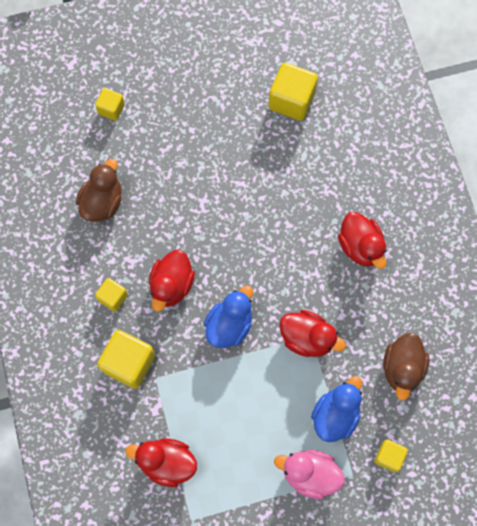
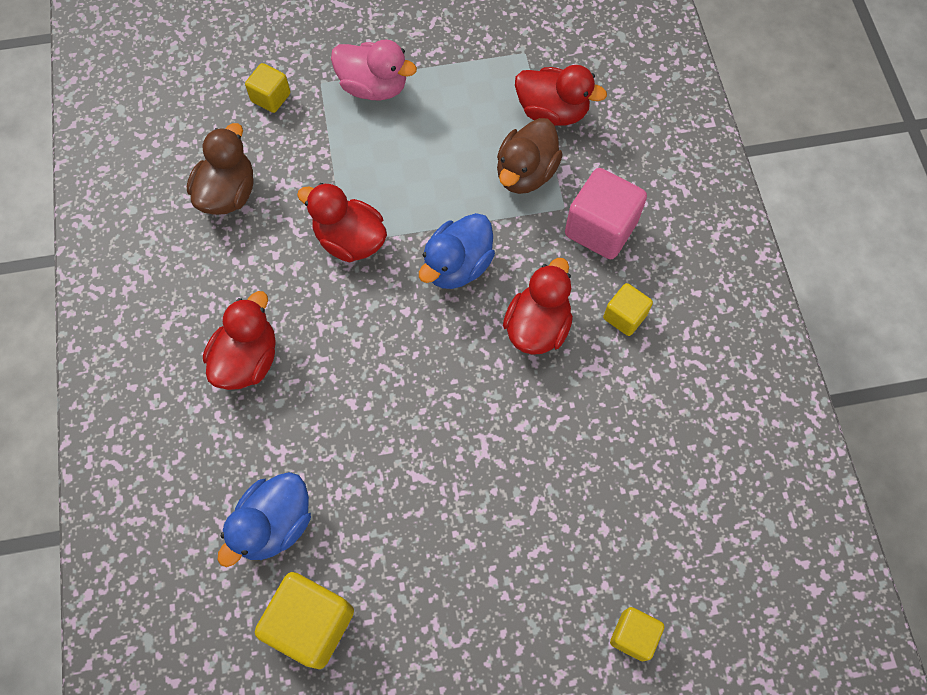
camera: 175 degrees left, 5 degrees down
(102, 202) = (644, 463): brown duck -> brown duck (525, 173)
(129, 363) = (600, 228): yellow cube -> pink cube
(335, 415) = (329, 147): blue duck -> blue duck (274, 524)
(360, 246) = (247, 359): red duck -> red duck turned 45 degrees clockwise

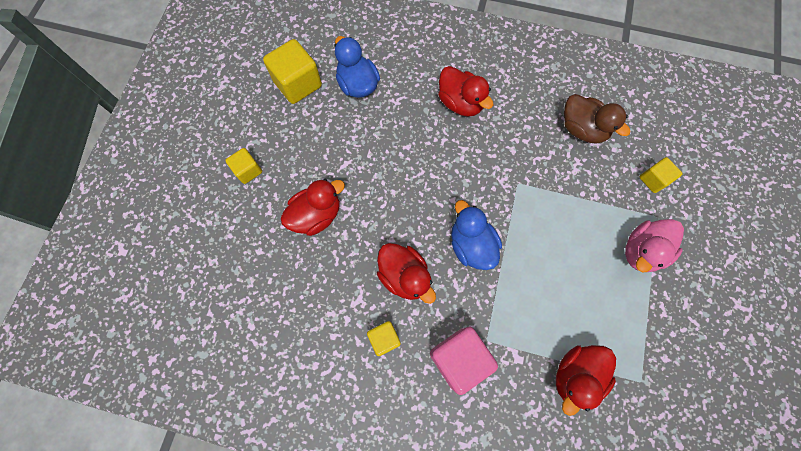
camera: 115 degrees right, 5 degrees up
(350, 240) = (518, 187): red duck -> red duck (316, 215)
(525, 173) = (527, 326): brown duck -> none
(633, 635) = (195, 237): yellow cube -> yellow cube (248, 170)

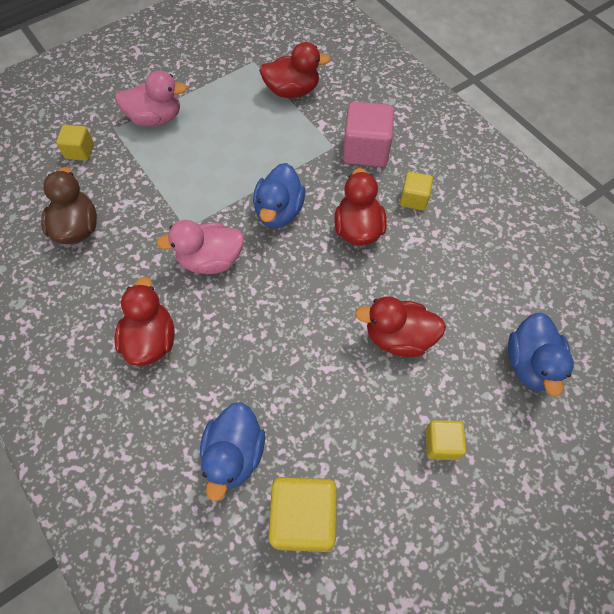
camera: 140 degrees left, 10 degrees down
(219, 262) = (530, 364): none -> blue duck
(478, 174) = (210, 260): none -> pink duck

